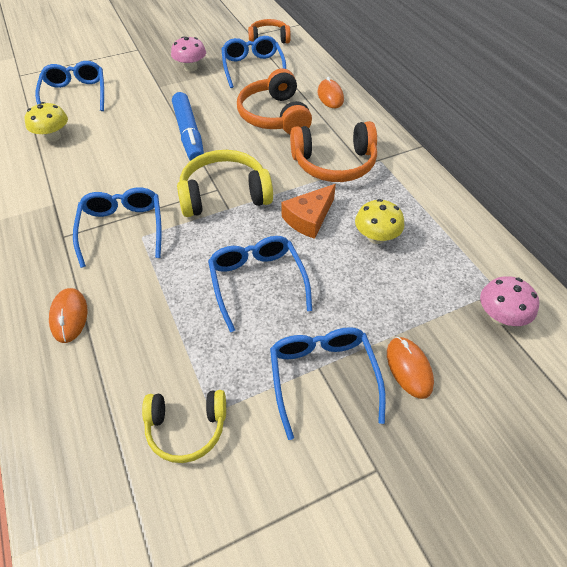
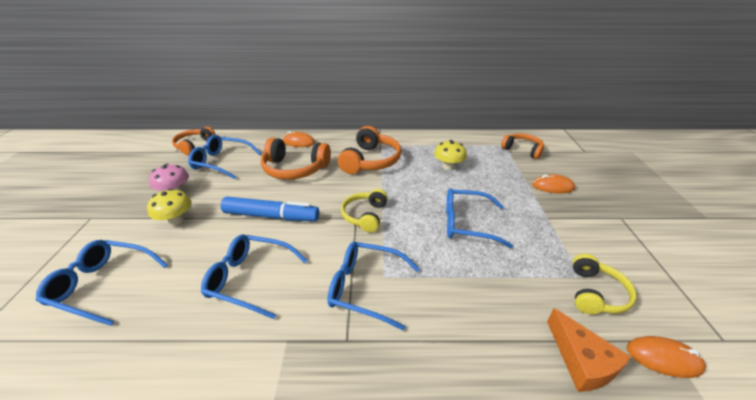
camera: 65 degrees left, 15 degrees down
(53, 136) = (162, 321): yellow mushroom -> yellow mushroom (176, 220)
(69, 316) = (464, 353): orange mouse -> orange mouse (663, 358)
(224, 194) = (365, 216): yellow headphones -> yellow headphones, size x0.64
(309, 218) = (416, 185): orange cheese -> orange cheese (582, 361)
(323, 377) = (556, 218): blue glasses -> blue glasses (251, 279)
(500, 316) = (522, 150): pink mushroom -> orange headphones

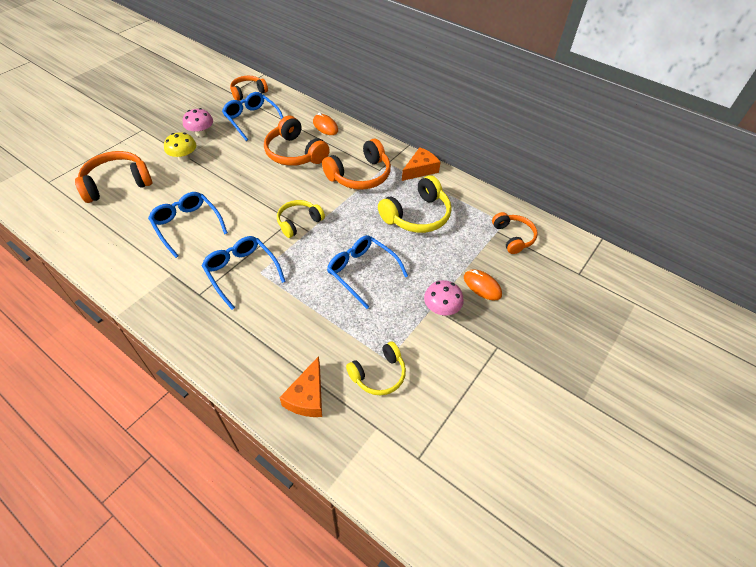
camera: 35 degrees right, 15 degrees up
(103, 285) = (117, 183): blue glasses -> orange headphones
(271, 216) = (239, 187): blue marker -> none
(409, 139) = (420, 169): none -> orange cheese
(448, 166) = (417, 215): yellow mushroom -> yellow headphones
(554, 215) = (441, 309): none -> pink mushroom
(663, 358) = (359, 433): orange mouse -> none

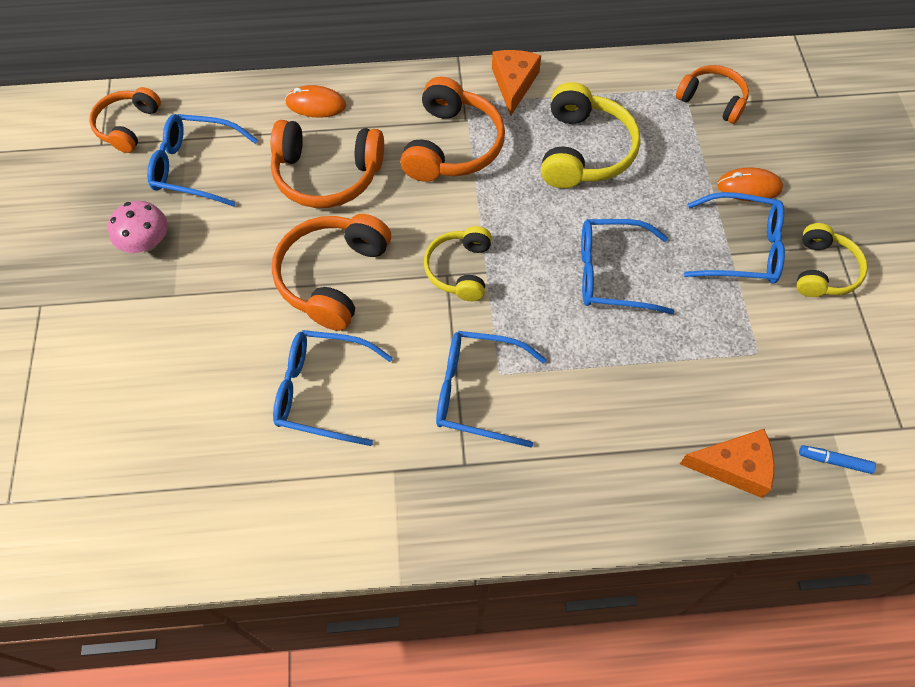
camera: 40 degrees left, 10 degrees up
(117, 183) = (129, 416): orange headphones -> orange headphones (332, 277)
(184, 158) = (175, 300): yellow mushroom -> none
(307, 396) = (734, 466): orange cheese -> orange cheese turned 60 degrees counterclockwise
(359, 439) = (834, 461): none -> blue marker
(378, 374) = (770, 377): yellow headphones -> yellow headphones (823, 270)
(441, 309) = (741, 248): pink mushroom -> blue glasses

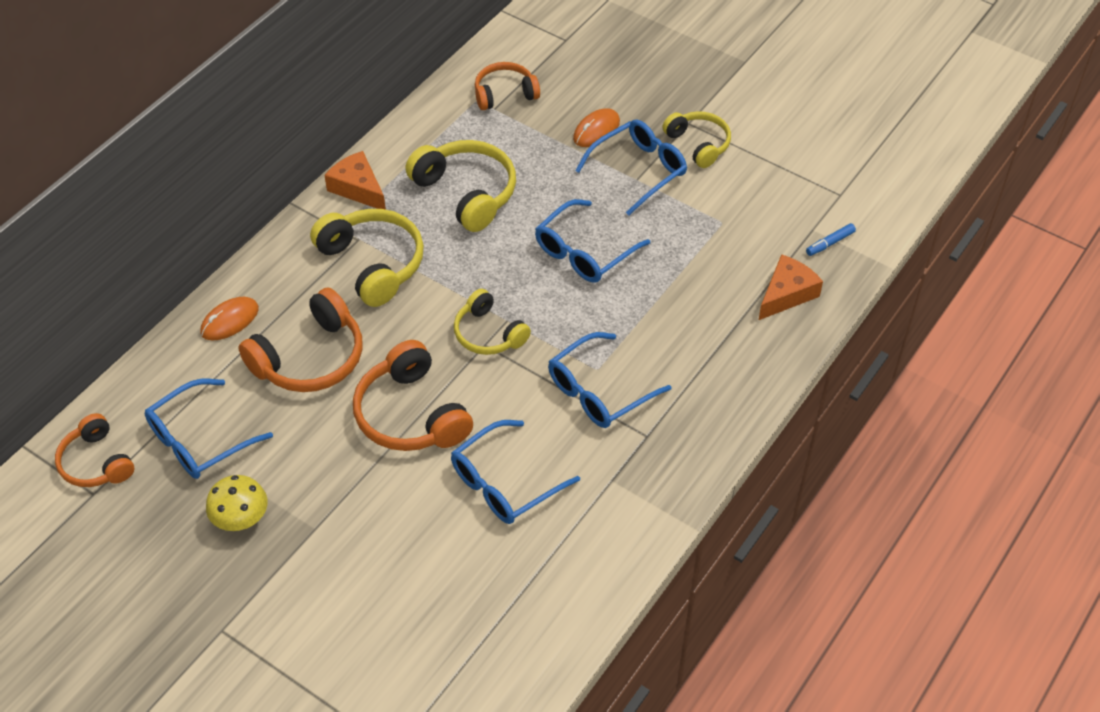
camera: 50 degrees left, 10 degrees down
(146, 243) = (241, 518): pink mushroom -> yellow mushroom
(452, 146) = (373, 264): orange headphones -> yellow headphones

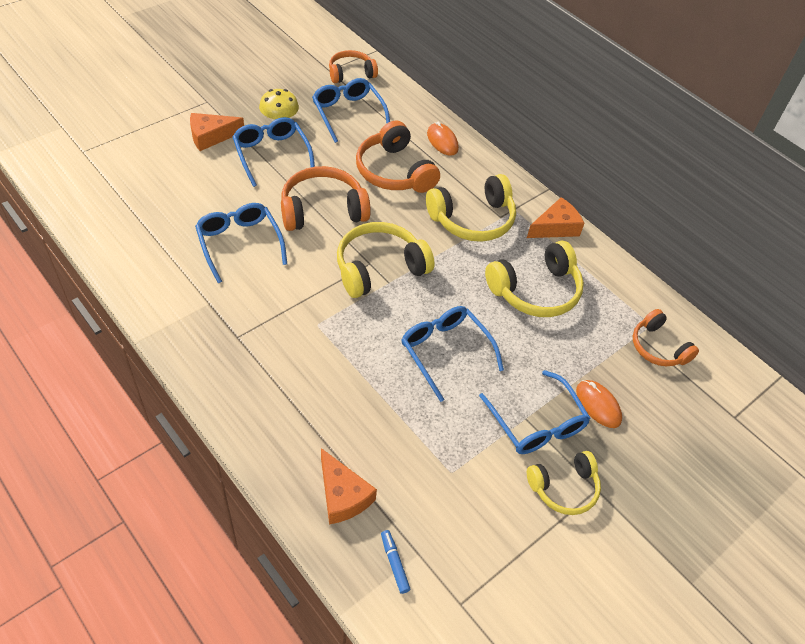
camera: 100 degrees right, 0 degrees up
(305, 592) = (211, 136): none -> orange cheese
(488, 334) = (379, 268): yellow headphones -> yellow headphones, size x1.56
(504, 94) = (658, 347): orange headphones -> orange headphones turned 150 degrees clockwise
(599, 391) = (294, 320): blue glasses -> blue glasses (272, 155)

